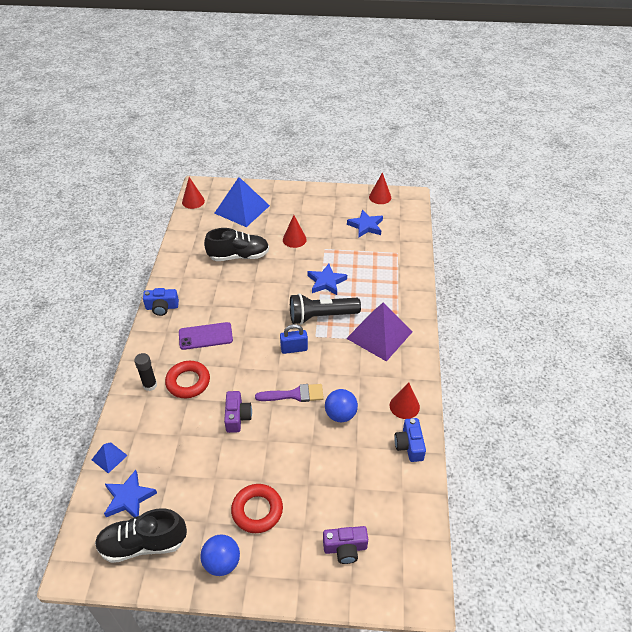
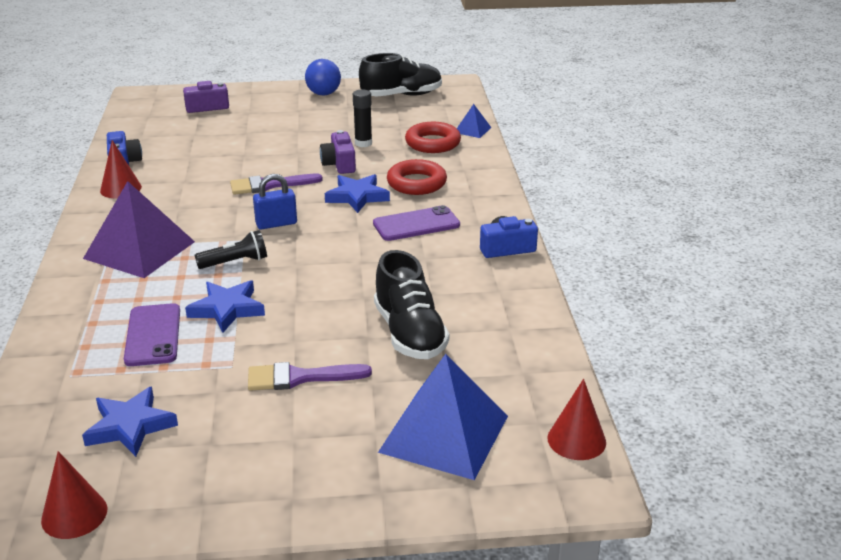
camera: 170 degrees right, 15 degrees down
(129, 498) = (432, 112): blue star -> blue star (357, 197)
(150, 385) = (465, 177): black glue stick -> black glue stick (363, 143)
(239, 256) = (409, 333): black shoe -> black shoe turned 90 degrees counterclockwise
(257, 510) = (297, 116): red ring -> red ring (433, 143)
(294, 239) = (300, 377): red cone -> purple brush
(321, 316) = (235, 262): black flashlight -> black flashlight, size x0.59
(340, 415) = (207, 176): blue ball -> none
(362, 270) = (153, 335): none -> purple phone

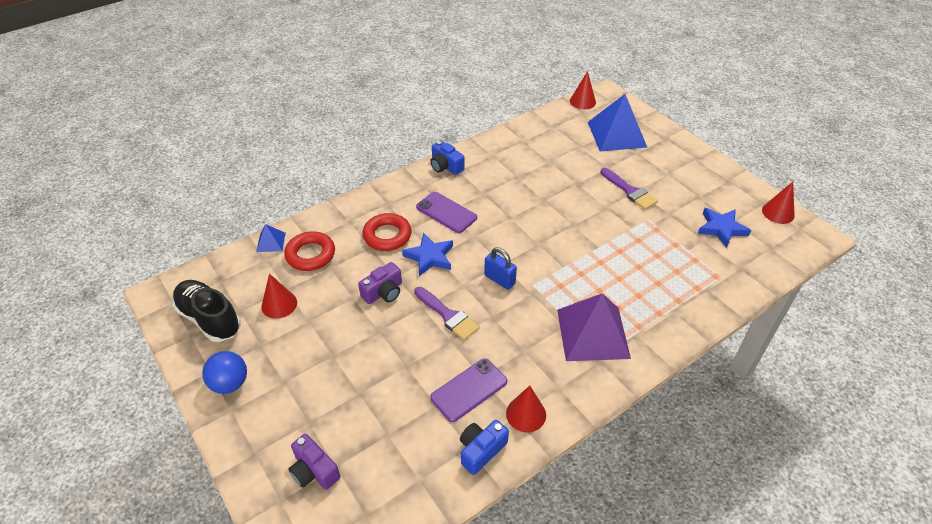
camera: 120 degrees left, 15 degrees up
(153, 335) = (659, 265): purple phone -> purple phone (469, 390)
(227, 309) = (608, 248): blue star -> none
(235, 262) = (561, 273): black flashlight -> none
(363, 143) = (335, 296): black glue stick -> none
(384, 121) = (279, 304): none -> red cone
(409, 333) = (559, 170): black shoe -> none

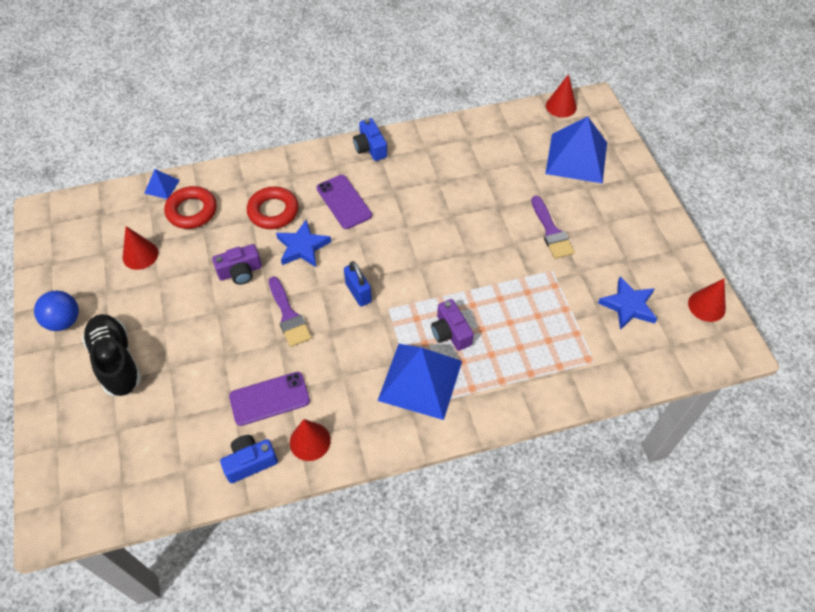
camera: 20 degrees right, 10 degrees up
(209, 319) = (74, 251): black shoe -> black shoe (116, 361)
(314, 470) = (97, 428): purple camera -> purple camera (450, 332)
(593, 333) = (420, 380): purple pyramid -> blue pyramid

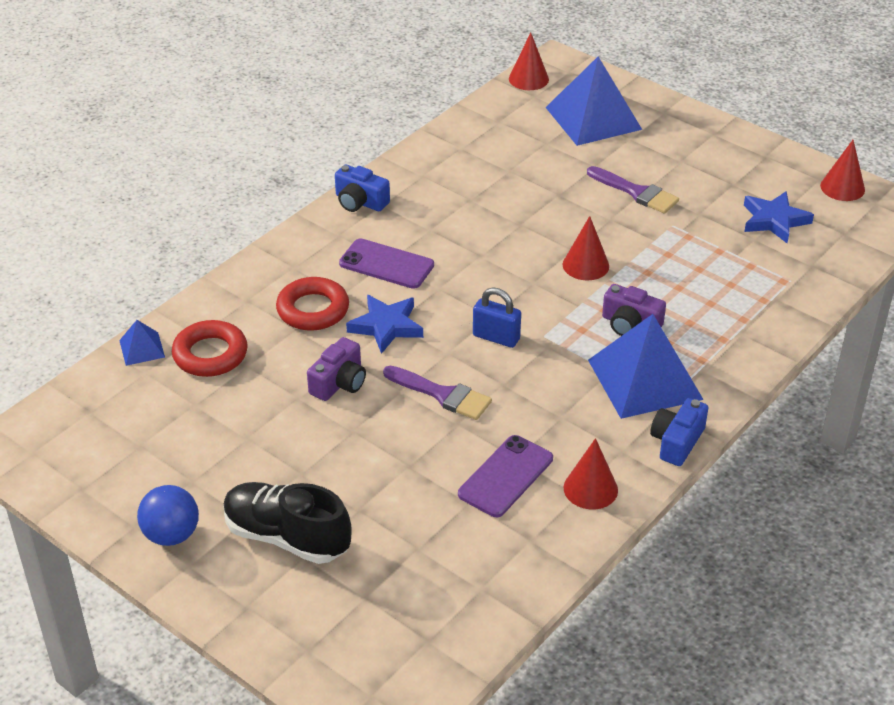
camera: 35 degrees left, 15 degrees down
(140, 255) = (194, 426): red cone -> red cone (585, 265)
(250, 462) = (548, 540): blue camera -> blue camera (677, 442)

